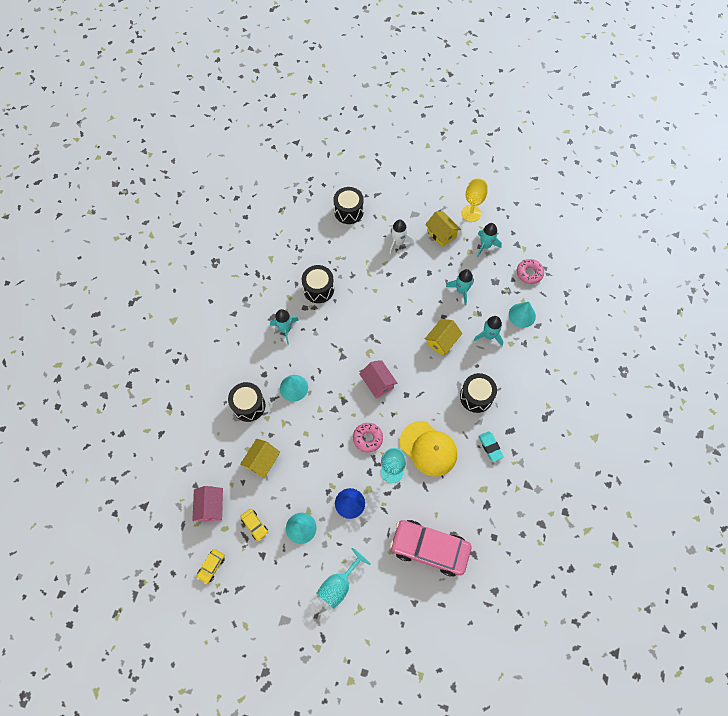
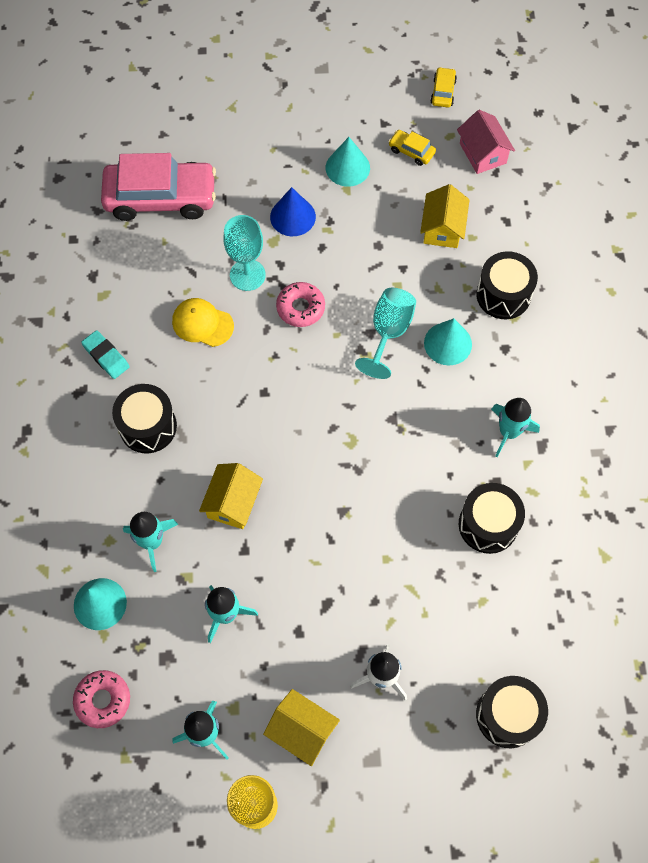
camera: 160 degrees right, 0 degrees up
(339, 585) = (268, 123): turquoise goblet -> turquoise goblet (389, 332)
(378, 383) = (317, 395): pink house -> none
(428, 448) = (202, 323): yellow cap -> yellow cap, size x0.63

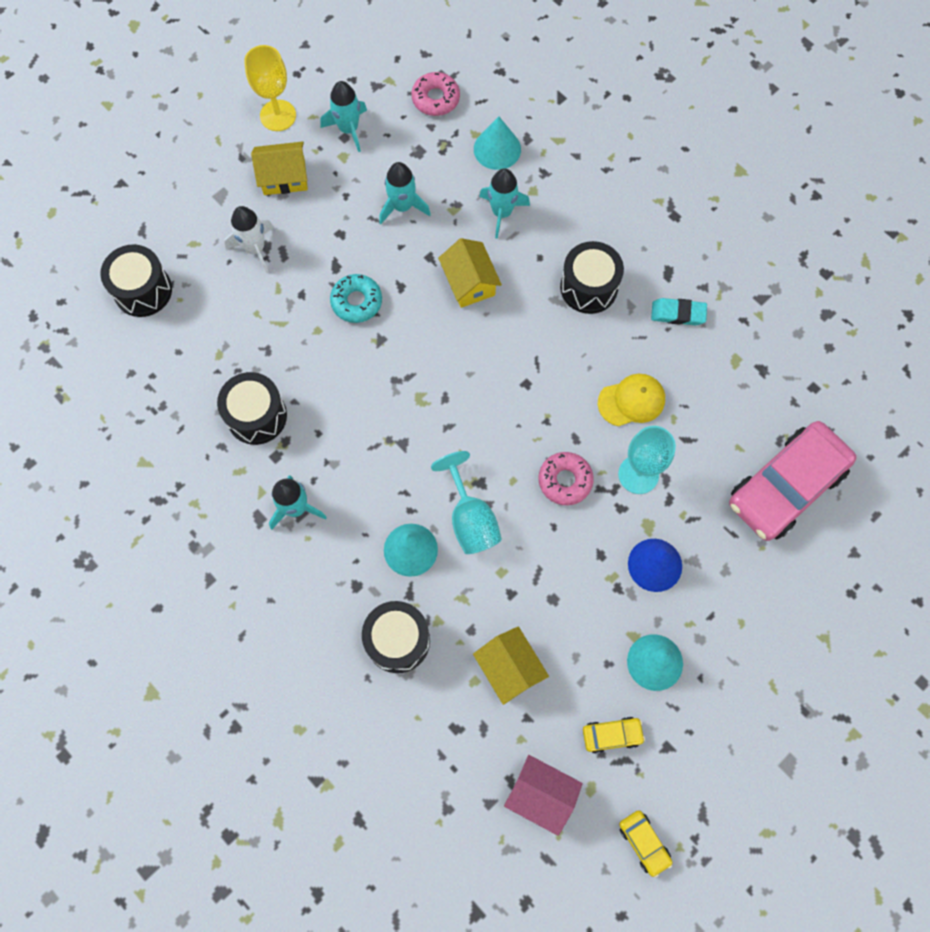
camera: 140 degrees right, 5 degrees up
(335, 558) = (356, 302): none -> turquoise donut

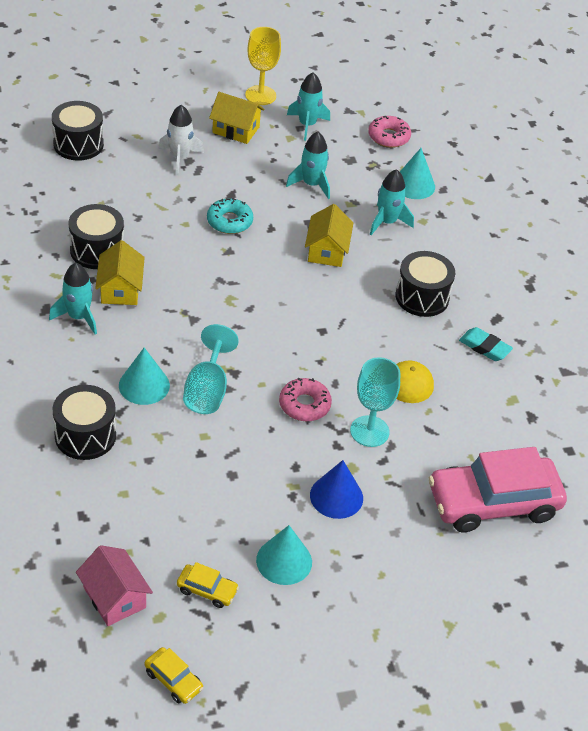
camera: 25 degrees right, 25 degrees down
(509, 668) = (159, 500): yellow house -> yellow house (120, 289)
(644, 842) = (173, 680): yellow car -> yellow car turned 45 degrees counterclockwise

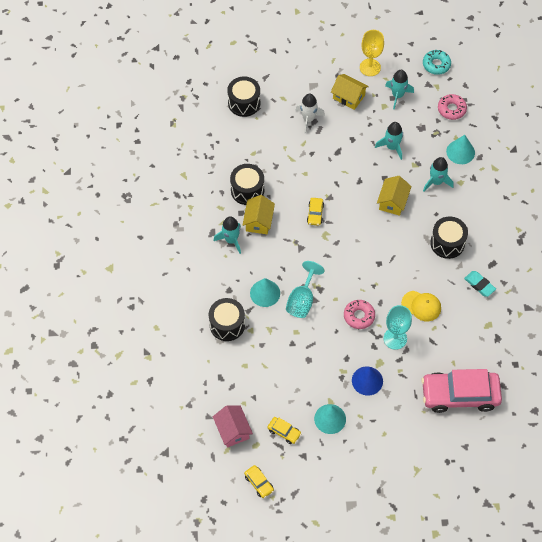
camera: 15 degrees right, 15 degrees up
(209, 273) = (315, 214): none -> yellow car
(229, 221) = (333, 173): turquoise donut -> turquoise donut (436, 65)

